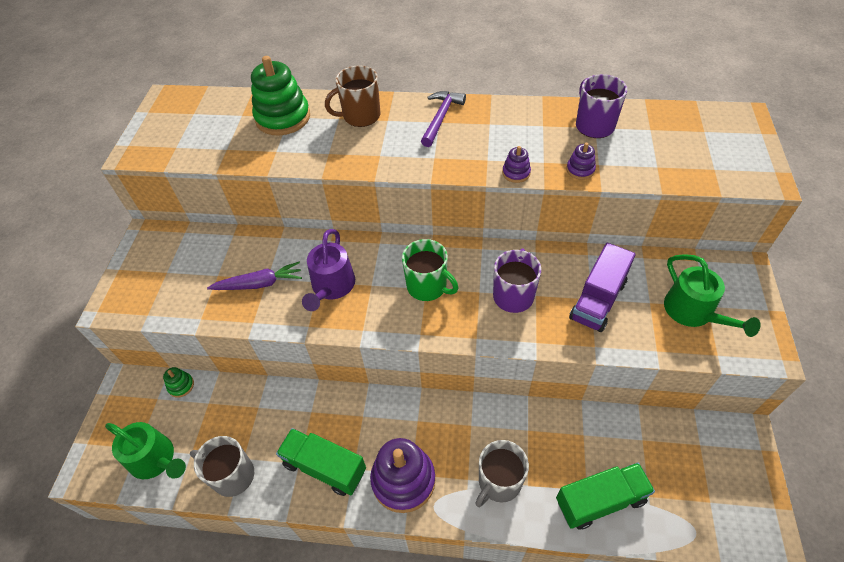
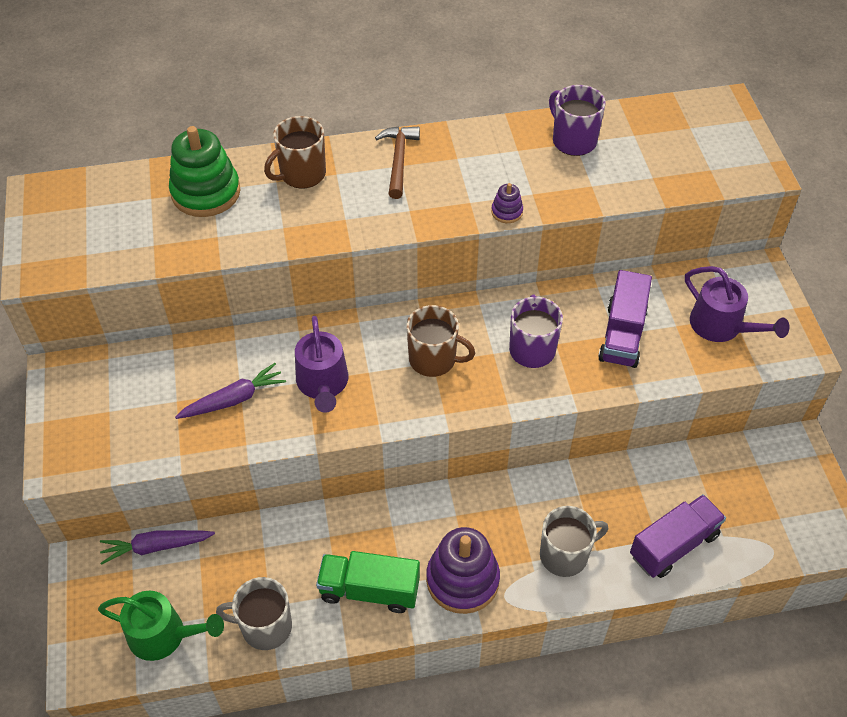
camera: 20 degrees left, 0 degrees up
(181, 385) = (156, 547): green stacking toy -> purple carrot
(427, 286) = (434, 359): green mug -> brown mug
(441, 118) = (398, 160): purple hammer -> brown hammer
(499, 482) = (565, 555): grey mug -> grey mug turned 135 degrees counterclockwise
(580, 170) = (574, 196): purple stacking toy -> none
(600, 501) = (673, 545): green truck -> purple truck
(693, 312) = (721, 326): green watering can -> purple watering can

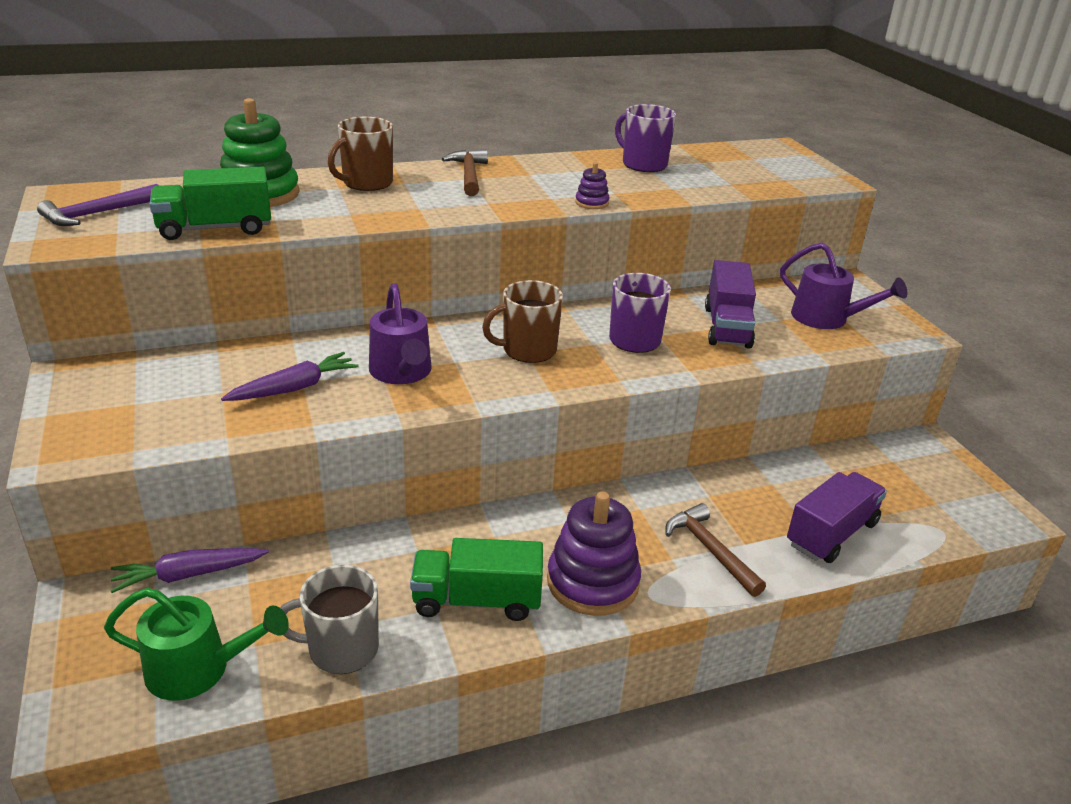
camera: 10 degrees left, 20 degrees down
(69, 224) = (98, 214): none -> purple hammer
(167, 250) = (215, 228): none -> green truck
(434, 359) = (527, 350): brown mug -> brown mug turned 150 degrees clockwise
(565, 555) = (710, 550): grey mug -> brown hammer

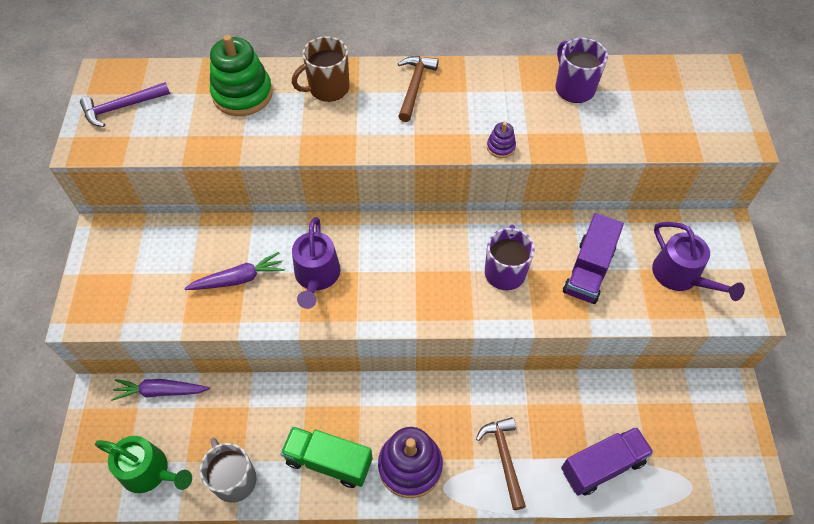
camera: 20 degrees right, 25 degrees up
(215, 228) = (197, 142): green truck -> none
(341, 649) = (234, 479): grey mug -> grey mug turned 45 degrees clockwise
(527, 350) = (417, 269): brown mug -> none

